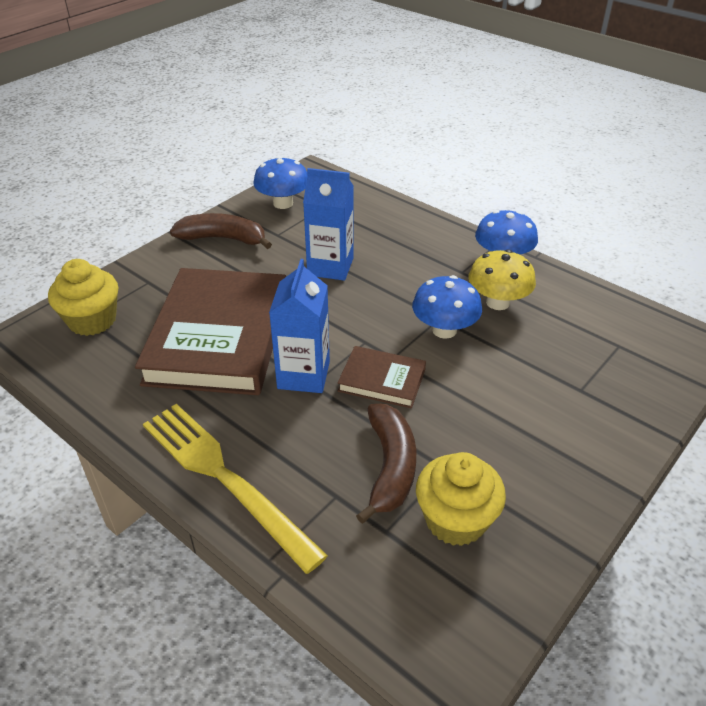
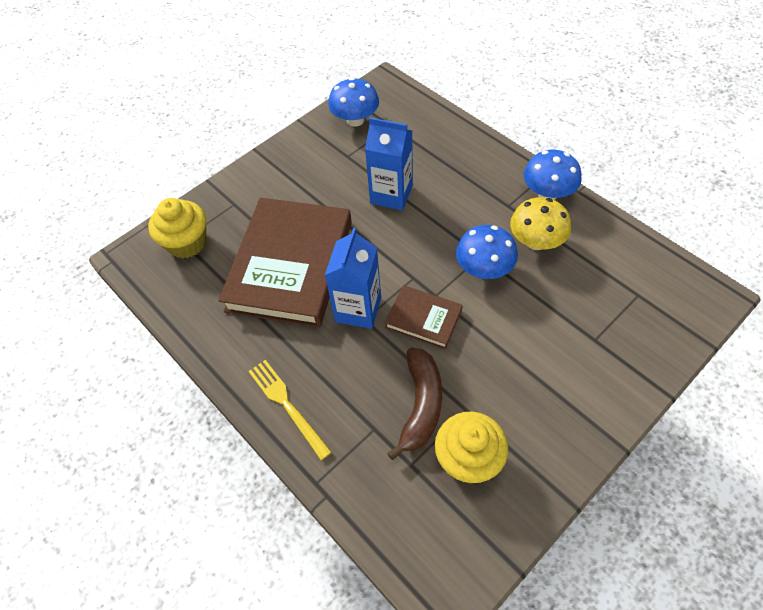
camera: 10 degrees right, 15 degrees up
(223, 239) = (300, 159): brown banana -> none
(225, 478) = (287, 405): yellow fork -> yellow fork, size x0.61

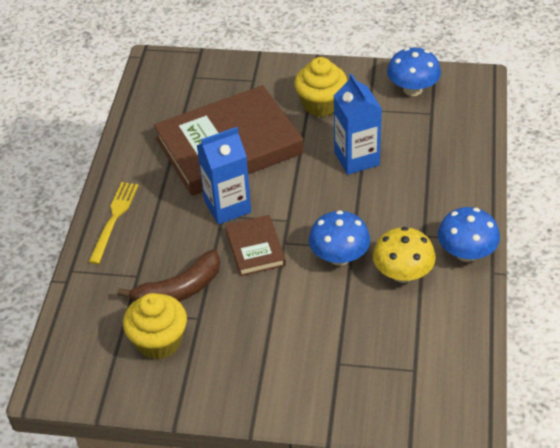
camera: 50 degrees right, 10 degrees down
(187, 243) = (194, 81): yellow cupcake -> yellow cupcake (321, 104)

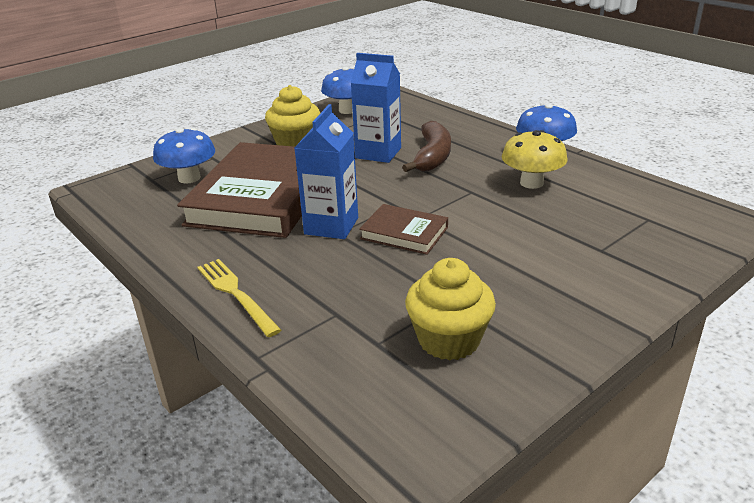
camera: 50 degrees left, 15 degrees down
(179, 290) = (394, 296): brown banana -> brown banana (432, 156)
(339, 257) = (474, 200): blue mushroom -> blue mushroom (189, 178)

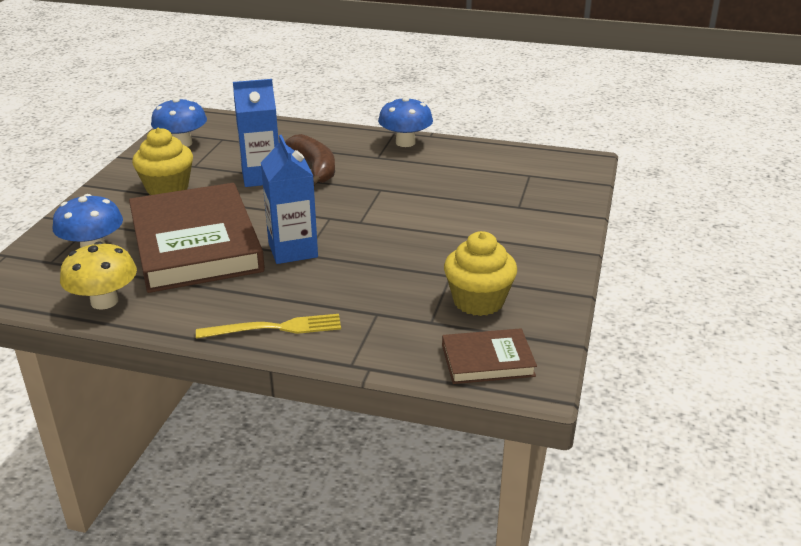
camera: 35 degrees left, 0 degrees up
(236, 294) = (275, 328): yellow fork -> yellow fork turned 150 degrees clockwise
(404, 233) = (362, 237): brown book -> brown book (487, 361)
(531, 183) = (420, 170): yellow mushroom -> yellow mushroom (104, 301)

